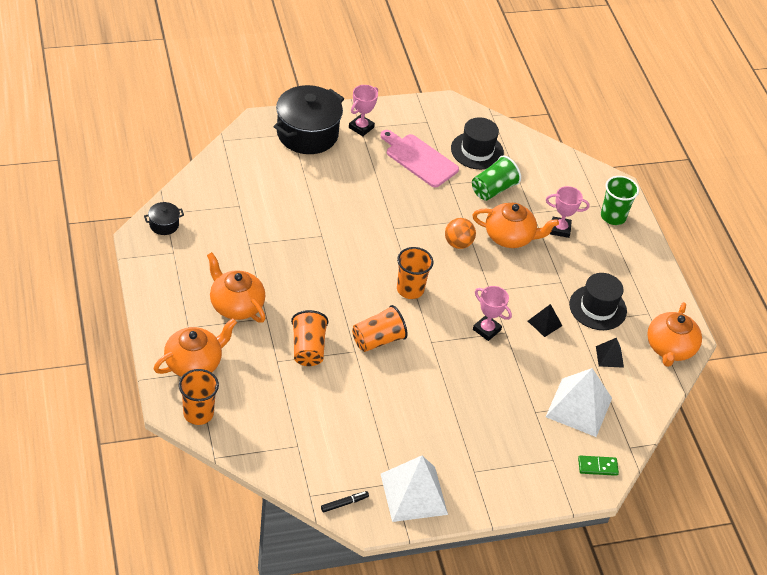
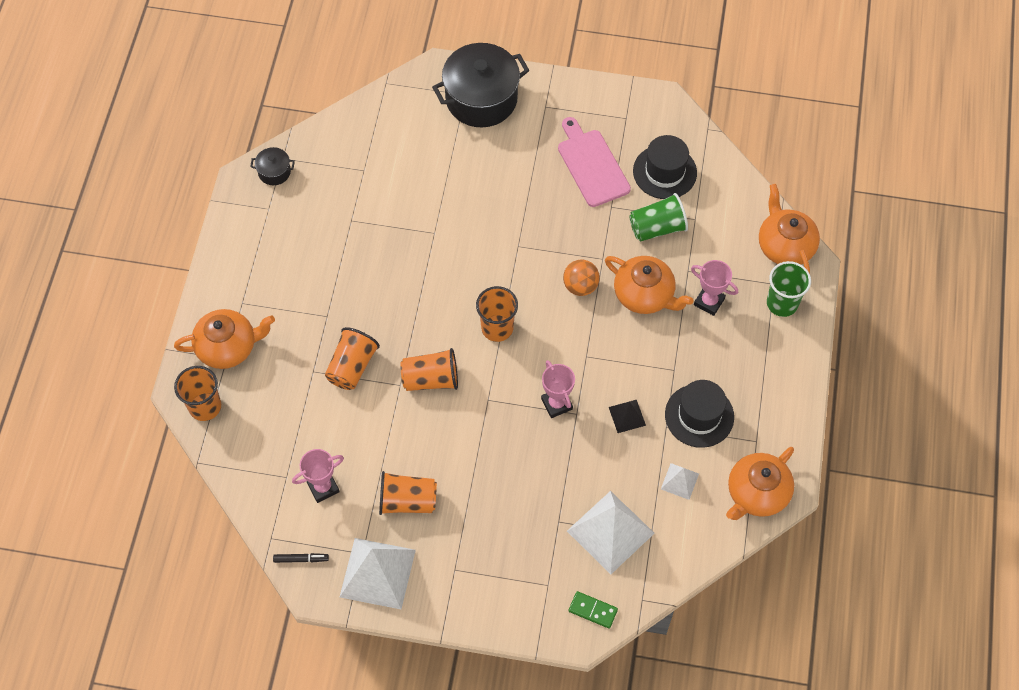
camera: 30 degrees right, 15 degrees up
(236, 305) = (302, 291): orange teapot -> orange teapot (785, 246)
(361, 127) = (546, 106): pink trophy -> pink trophy (323, 487)
(408, 433) = (407, 501): none -> orange cup
(609, 356) = (679, 481): black pyramid -> white pyramid

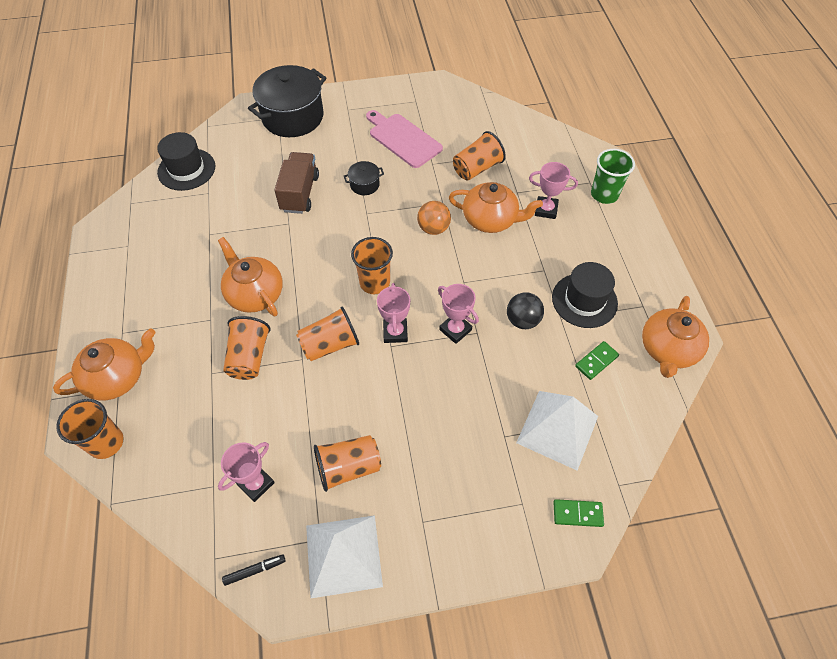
camera: 20 degrees left, 5 degrees down
(274, 172) = (125, 215): black pot -> black pot (364, 185)
(457, 200) = (300, 193): none -> brown truck
(497, 387) = (395, 332): none -> pink trophy
(627, 416) = (522, 320): black pyramid -> black ball
(657, 228) = (477, 168): green cup -> orange cup
(664, 172) = (463, 129): black hat -> black hat (186, 169)
(679, 481) = (596, 361): white pyramid -> green domino
(785, 246) = (583, 153): orange teapot -> orange teapot (254, 294)

